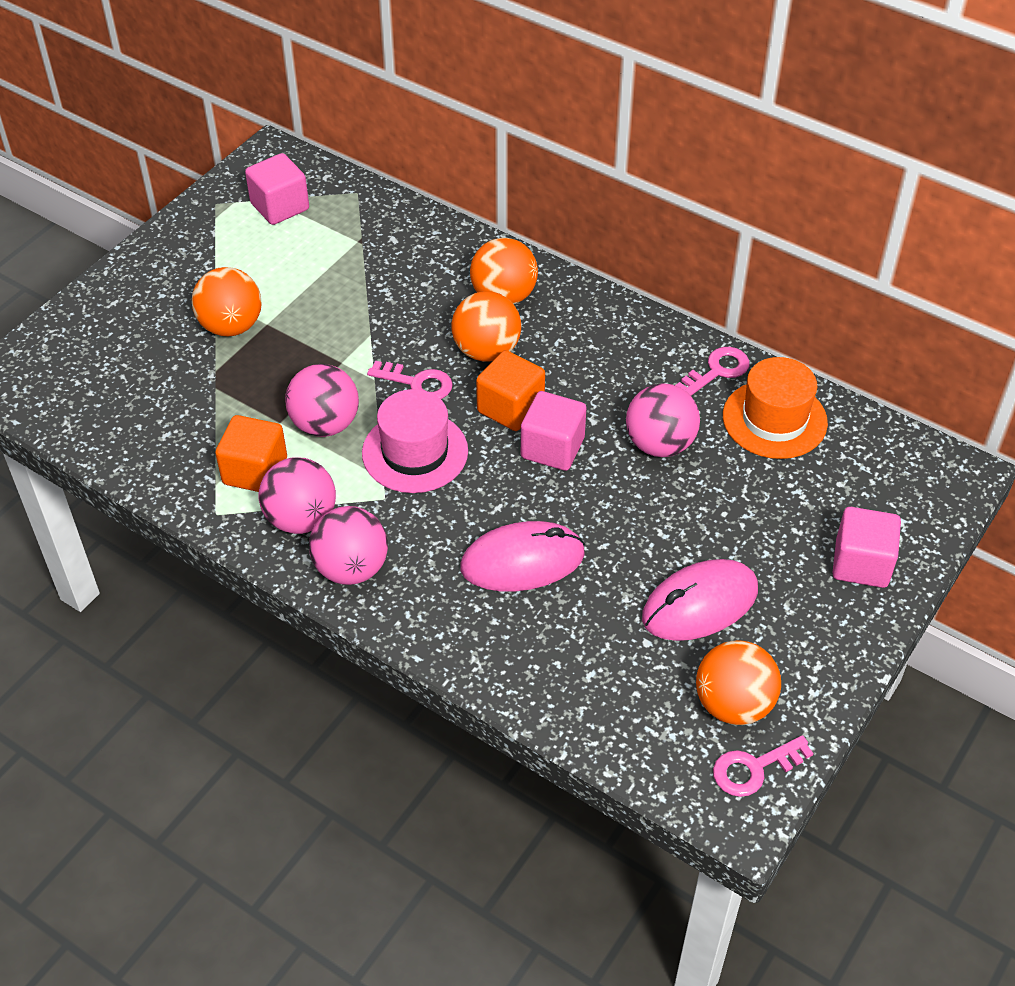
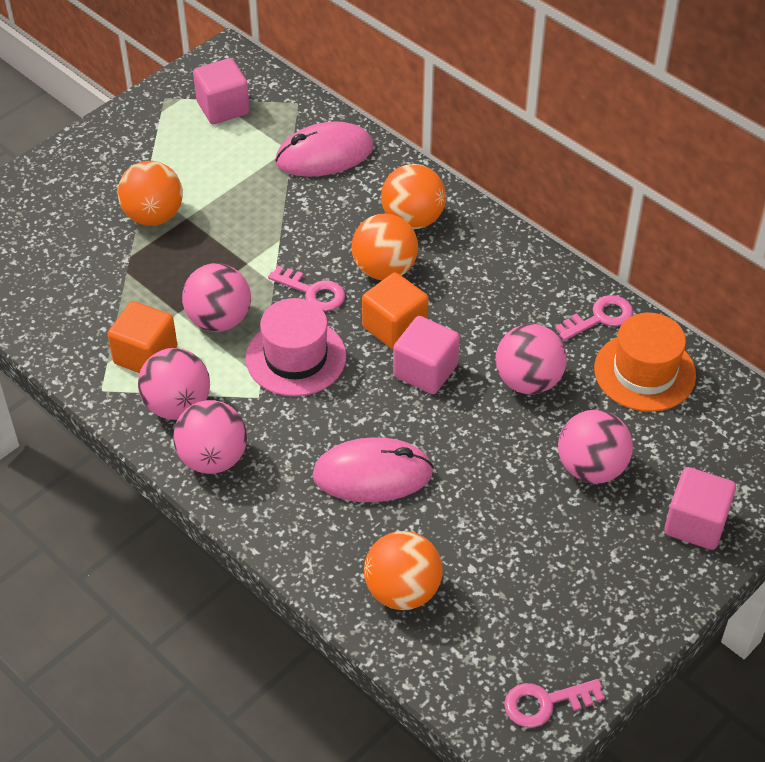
camera: 10 degrees right, 0 degrees up
(700, 604) = (530, 539): pink mouse -> pink mouse (324, 155)
(733, 704) = (540, 639): orange ball -> orange ball (402, 590)
(744, 523) = (591, 468): none -> pink ball

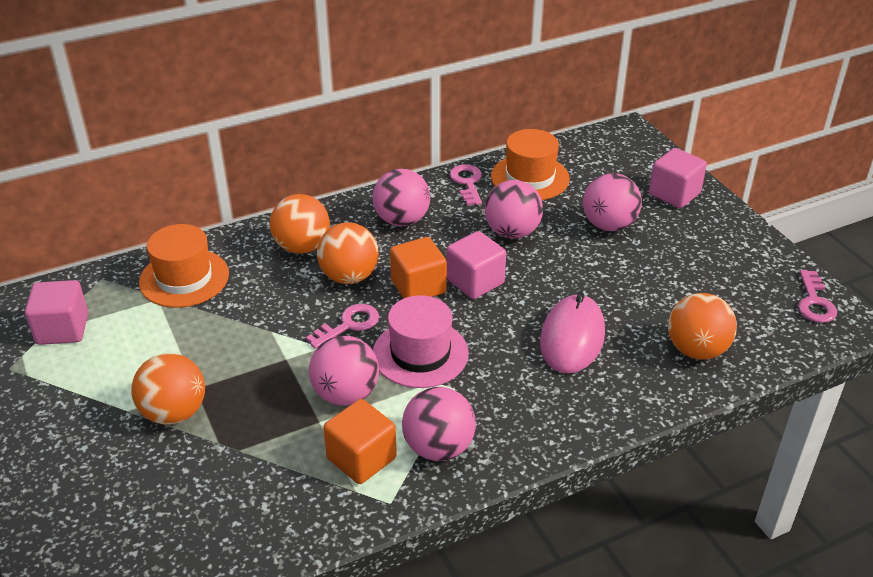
camera: 70 degrees left, 10 degrees down
(213, 458) = (514, 435): pink ball -> pink ball (402, 220)
(324, 155) = (184, 278): pink mouse -> orange hat

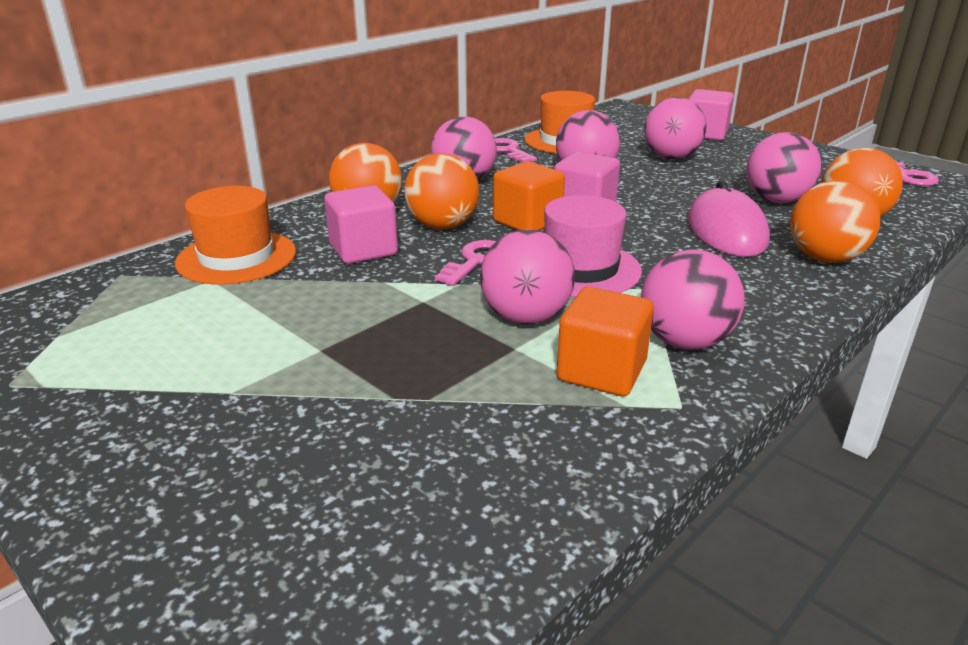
camera: 20 degrees left, 10 degrees down
(62, 329) = (82, 329): pink cube -> pink cube (363, 250)
(174, 412) = (304, 380): orange ball -> orange ball (824, 258)
(652, 309) = (776, 200): none -> pink ball

